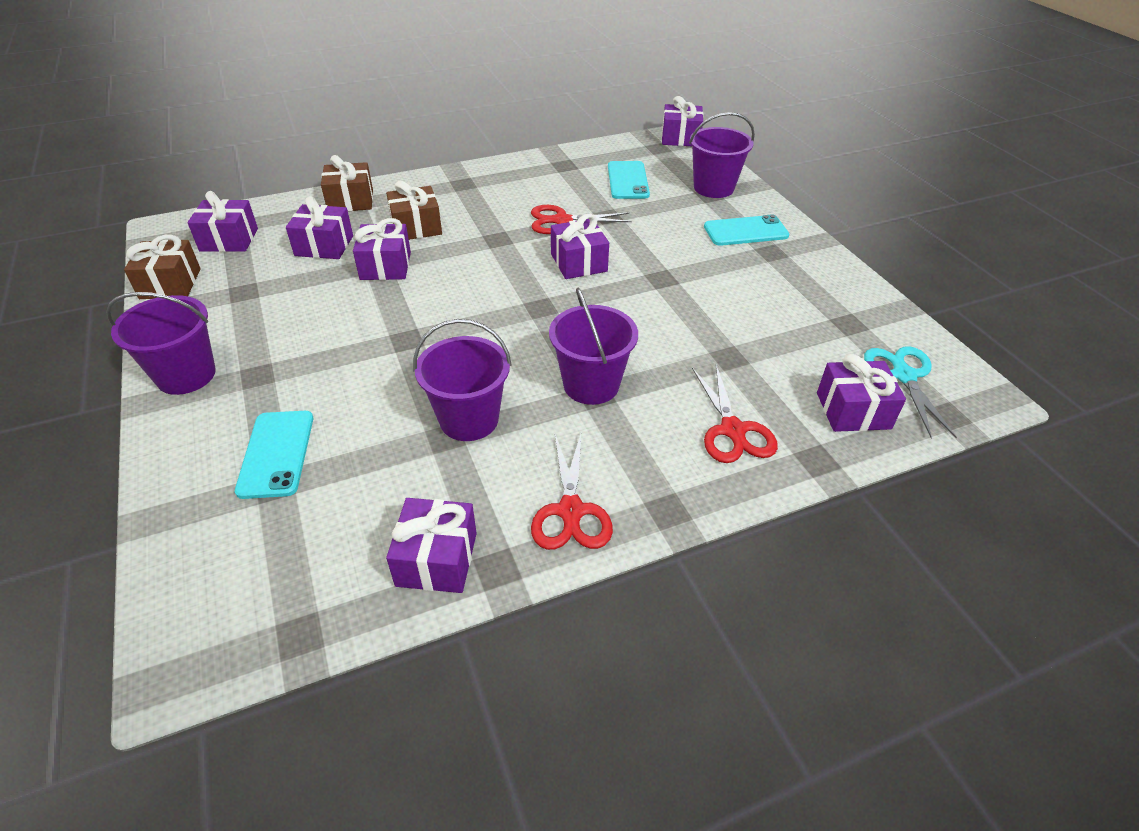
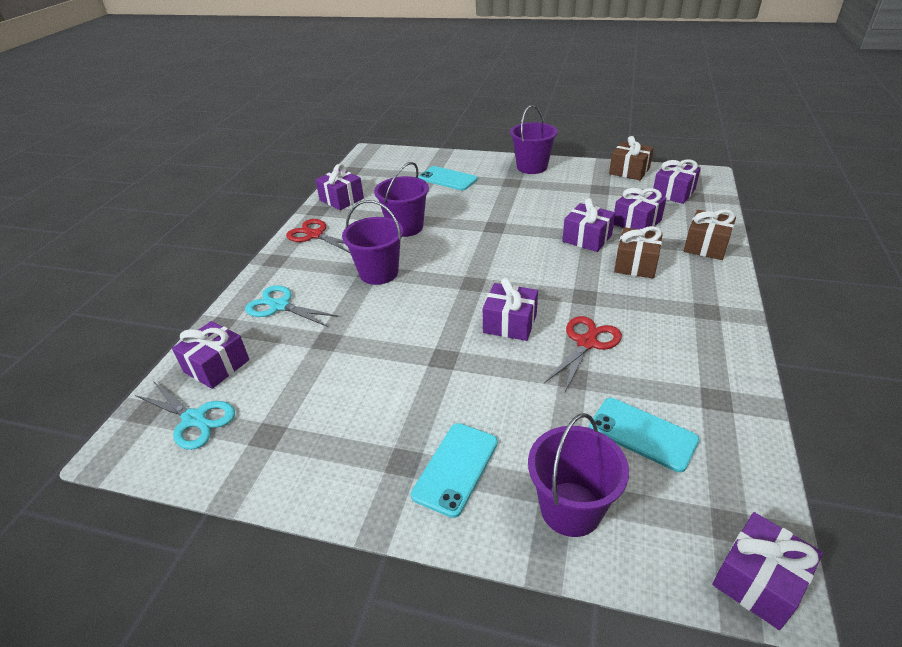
camera: 130 degrees right, 5 degrees down
(733, 430) = (280, 306): red scissors -> turquoise scissors

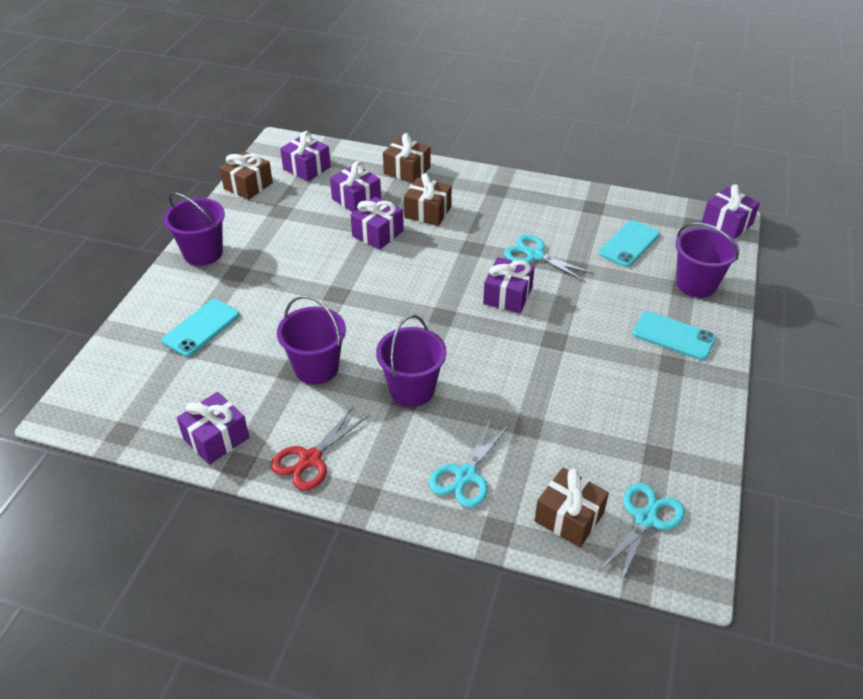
camera: 90 degrees left, 5 degrees up
(217, 366) = (569, 517): purple gift -> brown gift
(586, 343) = (535, 255): red scissors -> turquoise scissors

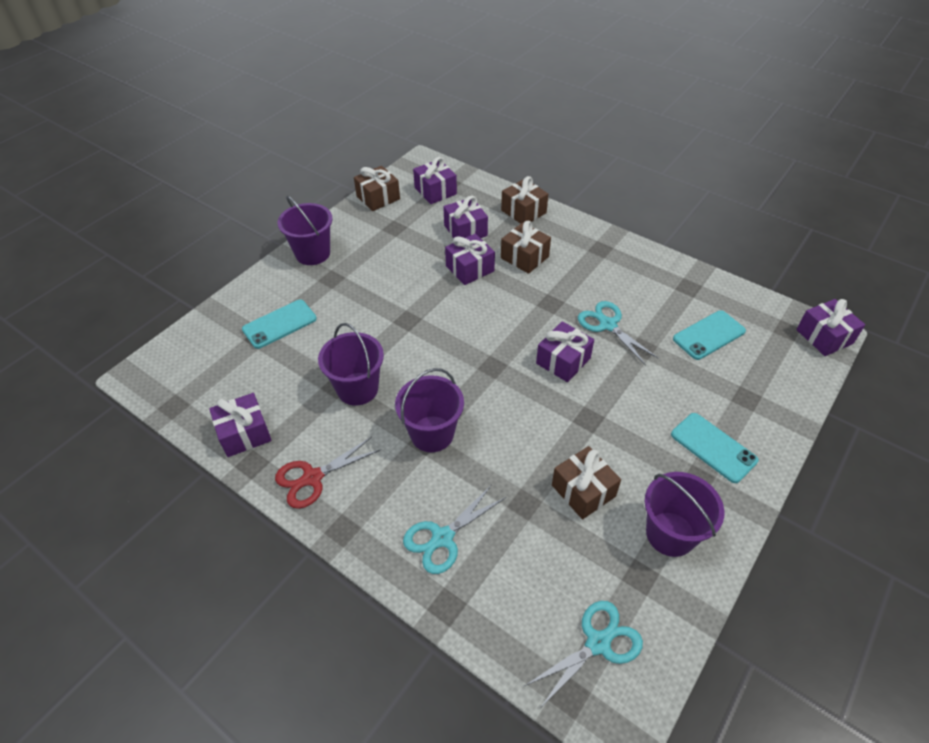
camera: 20 degrees right, 5 degrees up
(569, 517) = (521, 615): brown gift -> brown gift (583, 490)
(696, 284) = (762, 396): purple bucket -> purple bucket (670, 534)

